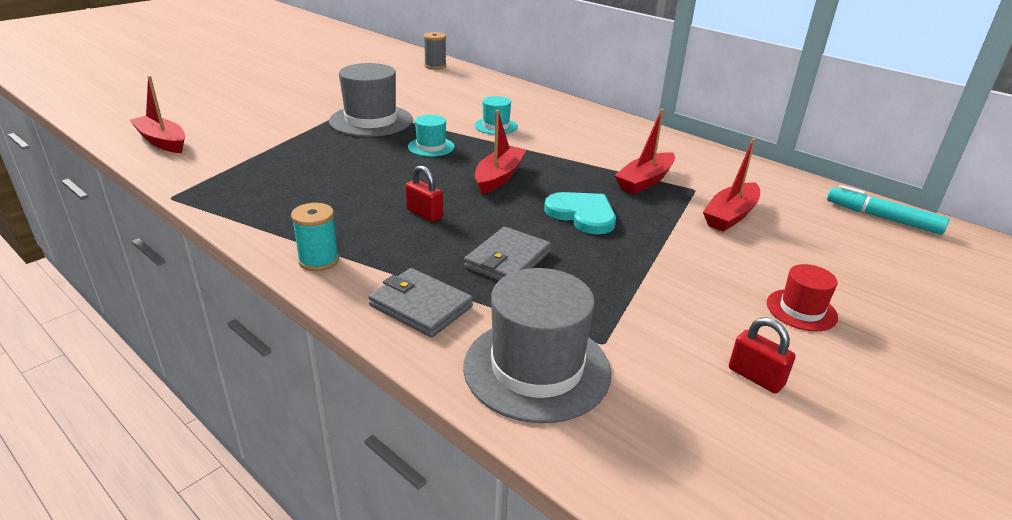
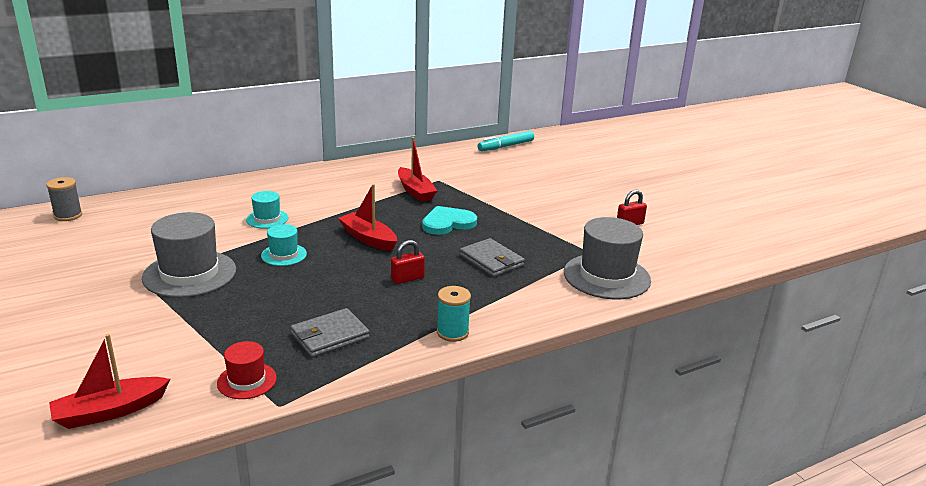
camera: 70 degrees left, 5 degrees down
(420, 306) = (531, 301): grey wallet -> grey wallet (330, 336)
(730, 215) = (478, 181): red boat -> none
(801, 310) = (581, 196): red hat -> red hat (247, 380)

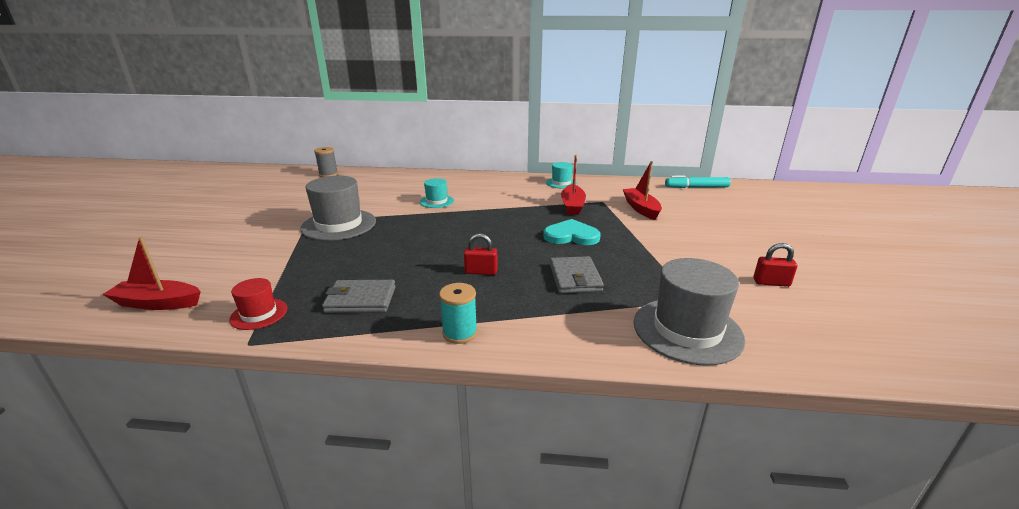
camera: 35 degrees right, 0 degrees up
(284, 255) = (414, 228): turquoise hat -> turquoise hat (561, 183)
(368, 238) = (490, 232): red boat -> red boat (641, 209)

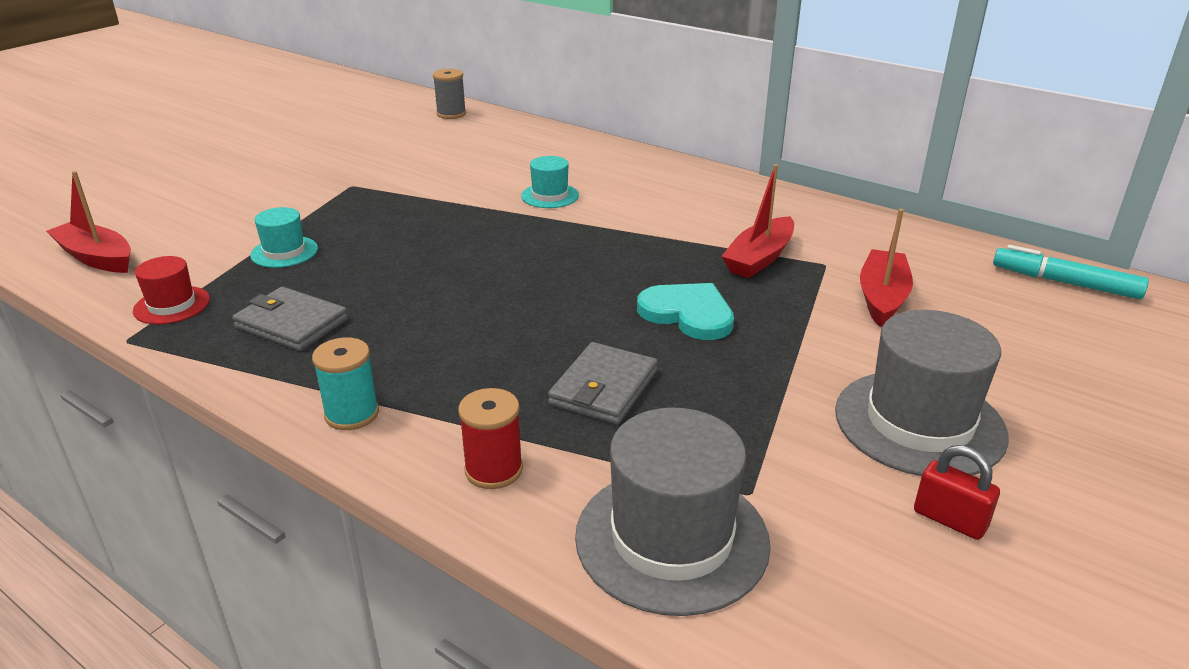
camera: 30 degrees right, 5 degrees up
(339, 225) = (380, 202): grey hat -> grey hat (919, 423)
(481, 272) = (480, 332): red padlock -> none
(561, 183) = (794, 209): turquoise hat -> turquoise hat (284, 252)
(571, 332) = (493, 470): none -> red spool

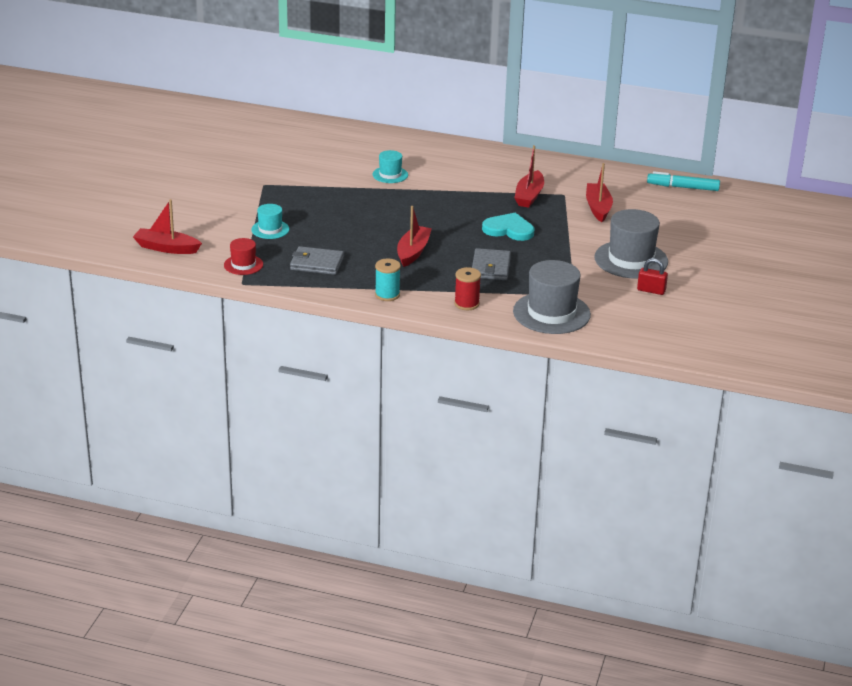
camera: 20 degrees left, 0 degrees up
(451, 114) = (274, 122): grey spool -> none
(479, 329) = (413, 252): none -> red boat

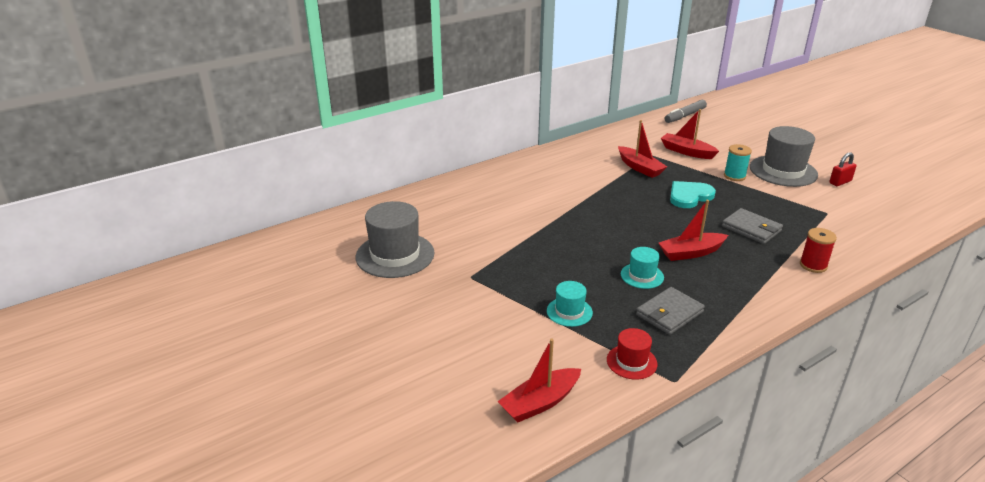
camera: 50 degrees left, 0 degrees up
(387, 295) = (767, 299): turquoise spool -> turquoise spool (734, 176)
(390, 175) = (533, 207): turquoise hat -> turquoise hat (642, 276)
(413, 252) = (691, 253): red boat -> red boat turned 75 degrees counterclockwise
(551, 313) = (855, 234): grey hat -> grey hat (395, 255)
(683, 187) = (685, 116): turquoise marker -> grey marker

